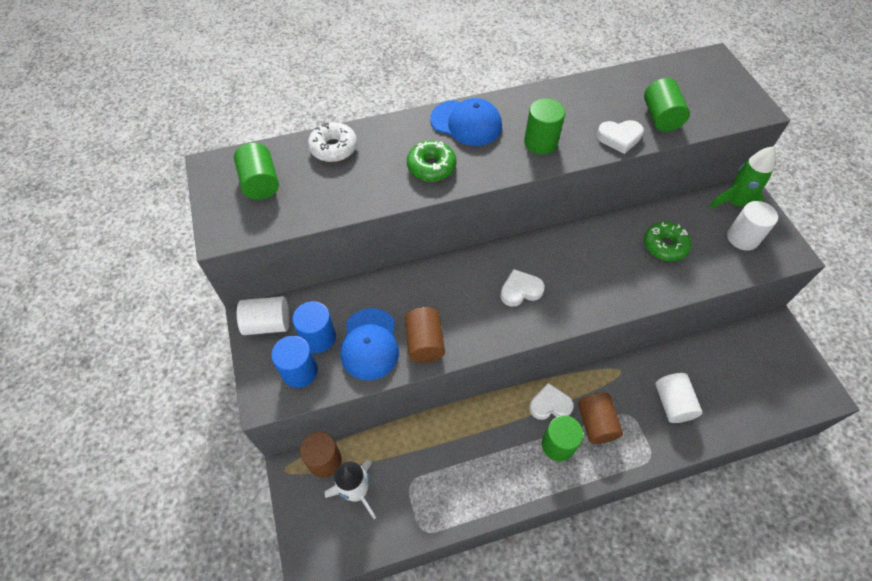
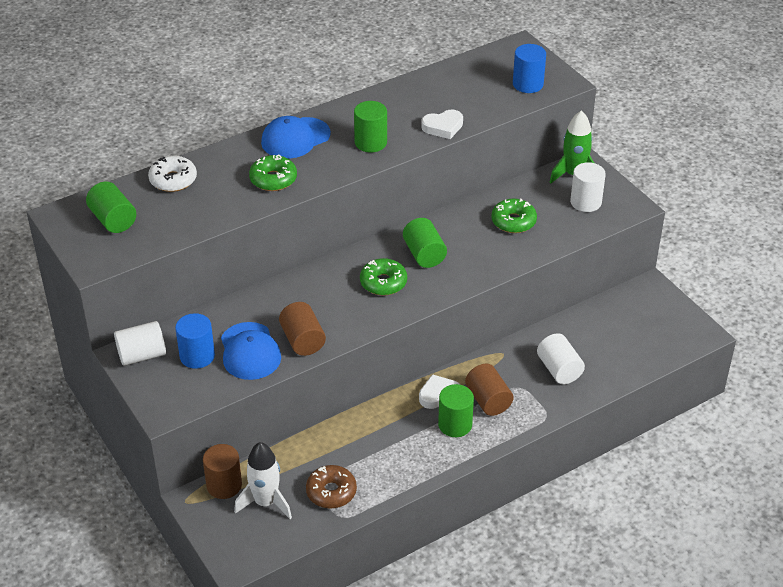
camera: 15 degrees left, 15 degrees down
(299, 371) = (188, 385): blue cylinder -> blue cylinder (528, 84)
(421, 496) = (331, 492): none -> brown donut
(466, 123) = (295, 138): blue cap -> blue cap turned 135 degrees clockwise
(520, 290) = (383, 283): white heart -> green donut
(660, 117) = (478, 104): green cylinder -> green cylinder (424, 254)

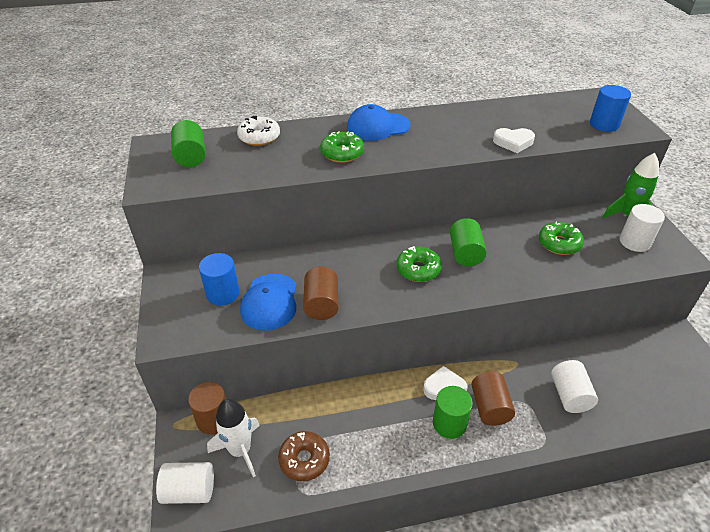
camera: 20 degrees right, 0 degrees up
(142, 355) = (178, 280): white cylinder -> white cylinder (189, 491)
(370, 142) = (442, 142): green cylinder -> none

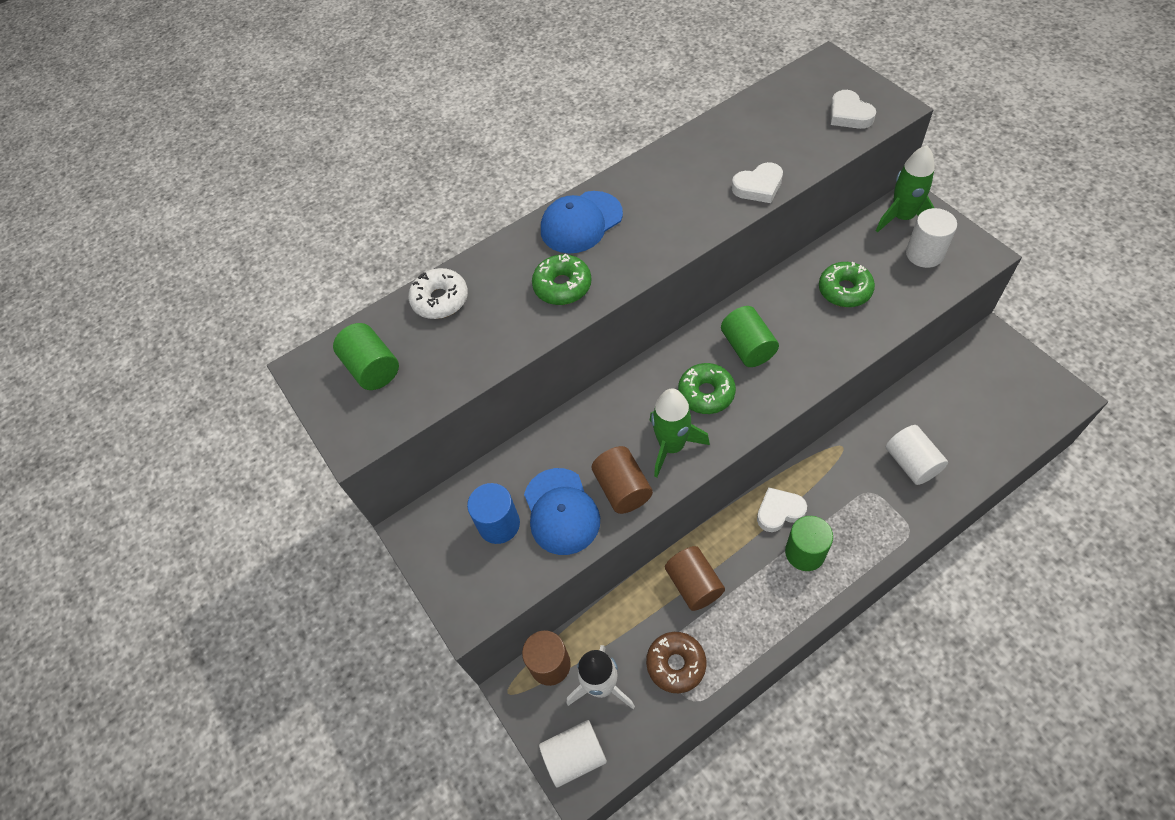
camera: 15 degrees left, 15 degrees up
(373, 292) = (671, 446): none -> green rocket
(489, 407) = (837, 514): brown cylinder -> brown cylinder (694, 584)
(604, 124) = (849, 114): blue cylinder -> white heart

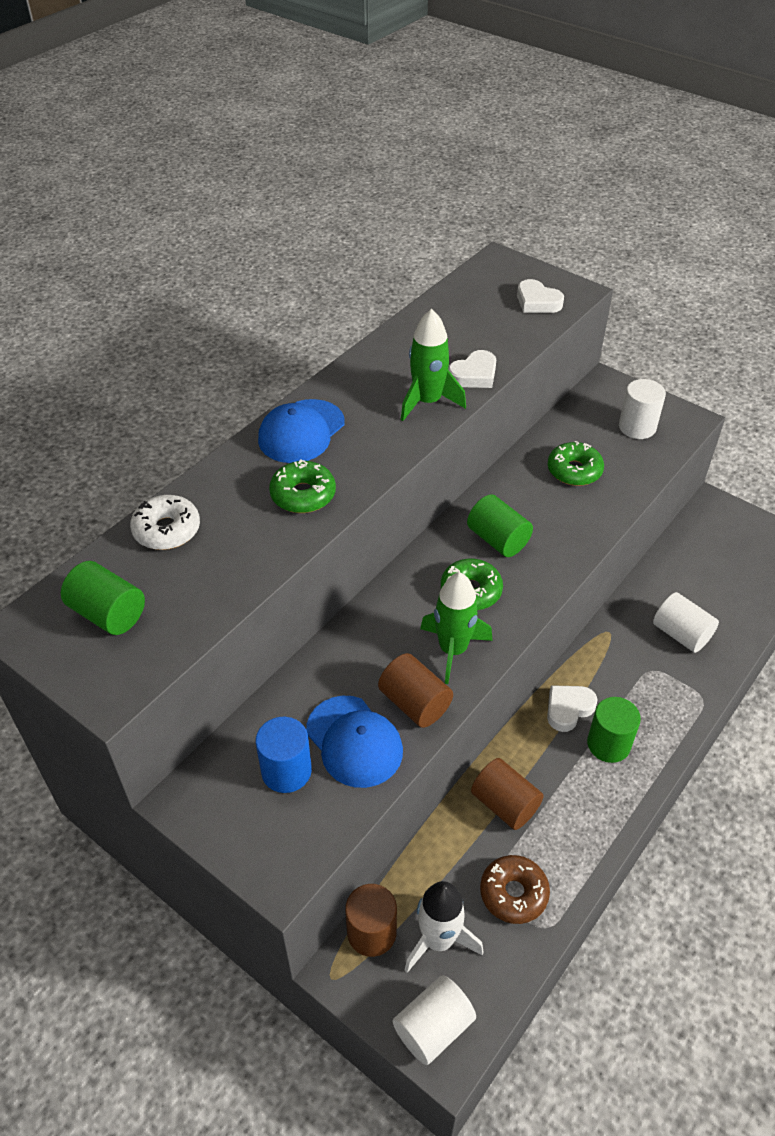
camera: 25 degrees left, 10 degrees down
(902, 217) = (604, 398): green rocket -> green rocket (427, 402)

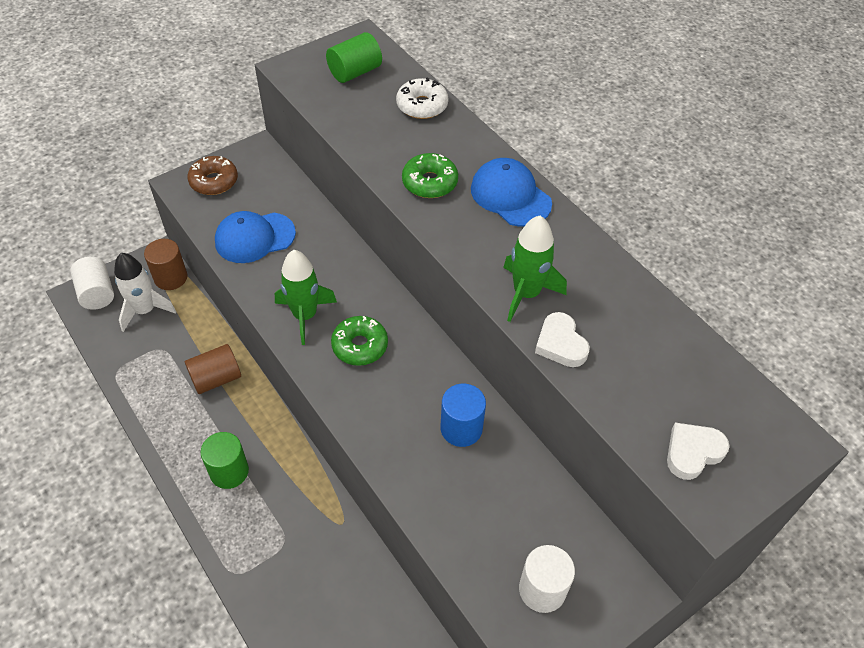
camera: 105 degrees right, 5 degrees up
(286, 771) = (251, 199): blue cylinder -> blue cylinder (461, 428)
(415, 703) = (268, 279): brown cylinder -> none
(498, 540) = (412, 385): green cylinder -> none
(513, 893) = (149, 361): brown donut -> brown donut (214, 181)
(568, 709) = (276, 454): white heart -> none
(574, 471) = (486, 488): green donut -> none
(681, 634) = (312, 591): white cylinder -> none

